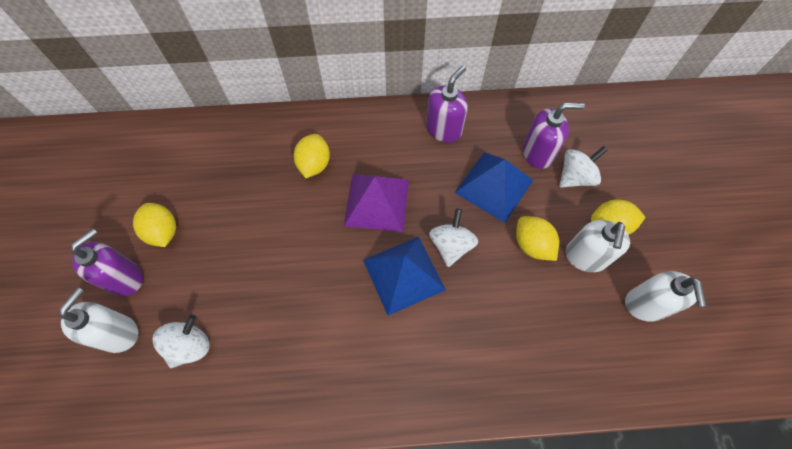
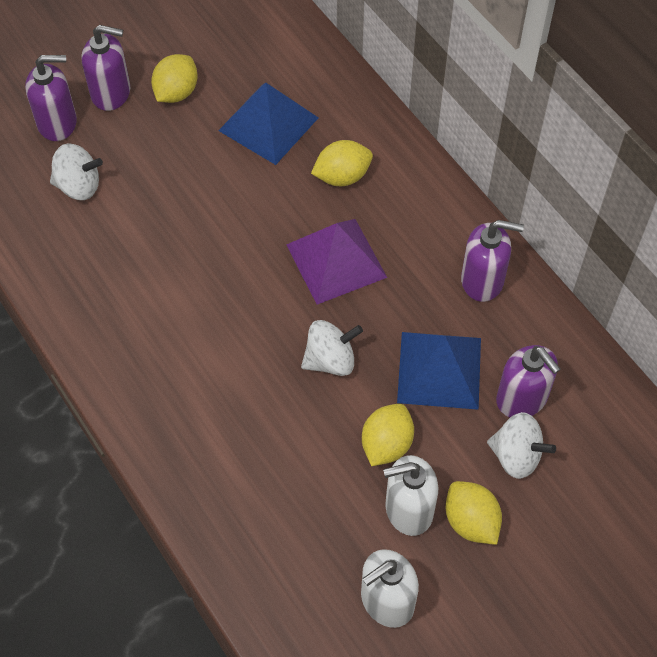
camera: 60 degrees right, 5 degrees down
(118, 333) = (57, 123): white soap dispenser -> purple soap dispenser
(404, 274) = (266, 330): blue pyramid -> blue pyramid (268, 124)

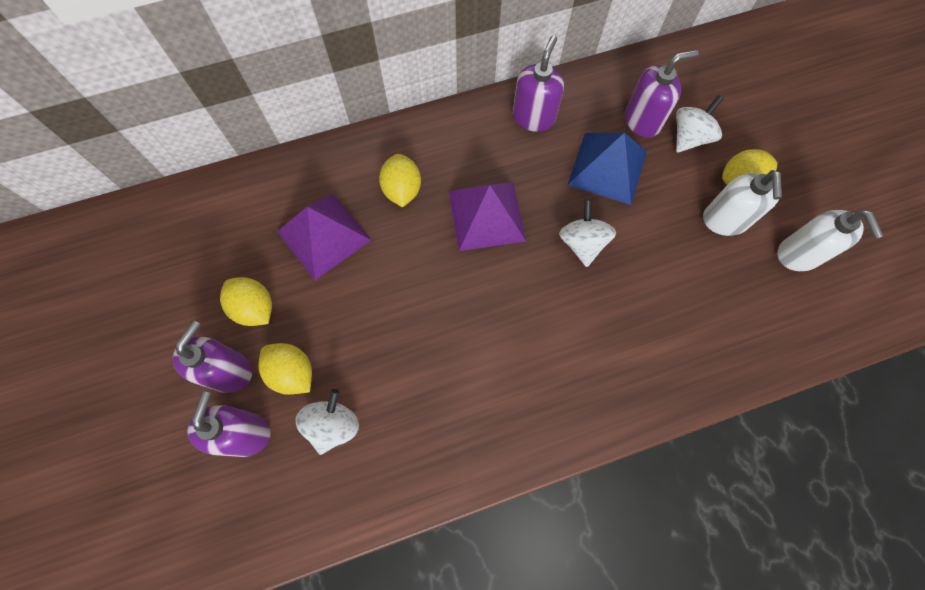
camera: 75 degrees left, 10 degrees up
(268, 124) = (324, 235): blue pyramid -> purple pyramid
(386, 444) = (666, 221): yellow lemon -> yellow lemon (292, 373)

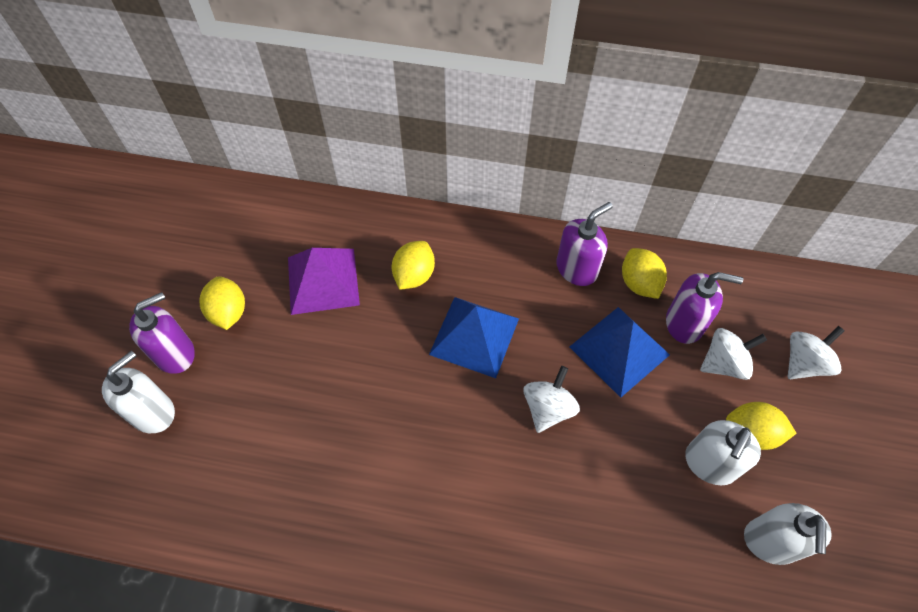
camera: 30 degrees right, 10 degrees down
(245, 433) = (153, 412): purple soap dispenser -> white soap dispenser
(292, 373) = (222, 383): yellow lemon -> yellow lemon (639, 283)
(333, 425) = (224, 447): white spinning top -> white spinning top (804, 363)
(486, 216) = (474, 336): purple pyramid -> blue pyramid

